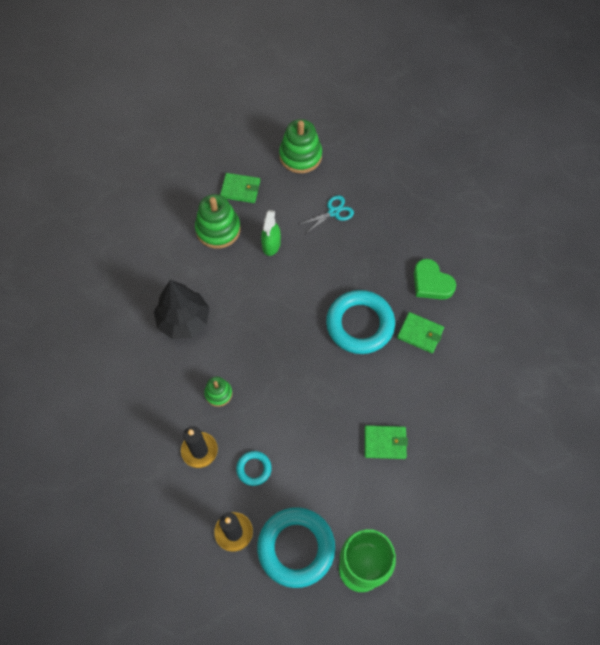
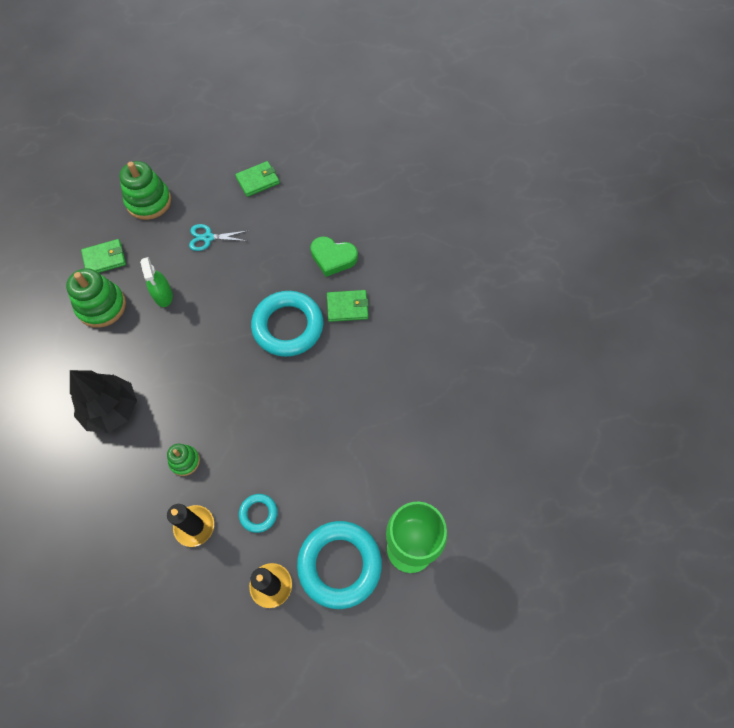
camera: 30 degrees left, 0 degrees up
(333, 212) = (208, 238): turquoise scissors -> turquoise scissors turned 120 degrees counterclockwise
(385, 443) = (369, 421): green wallet -> green wallet (258, 180)

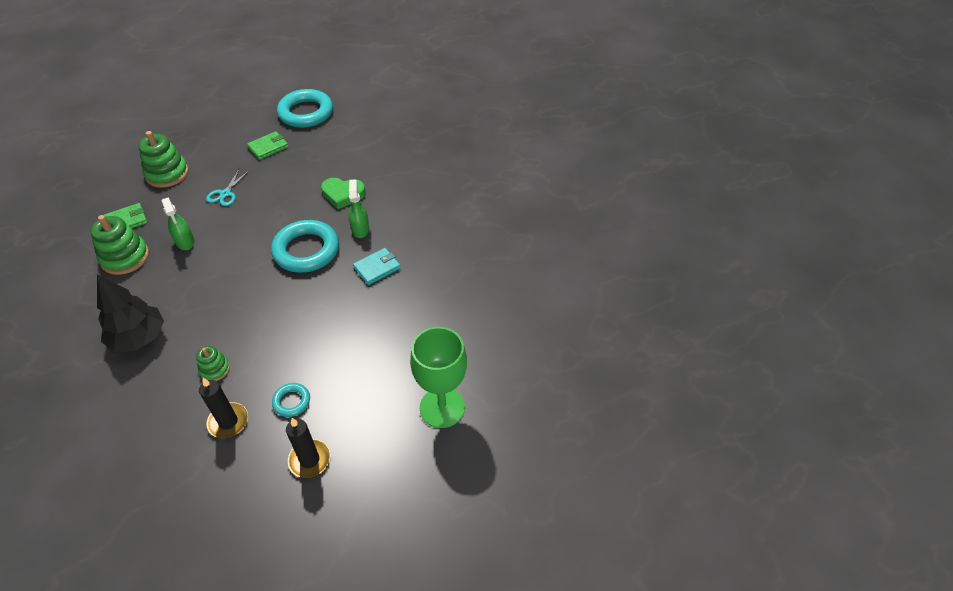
camera: 10 degrees left, 15 degrees down
(208, 238) = (225, 194): turquoise scissors -> turquoise scissors turned 60 degrees counterclockwise
(339, 565) = (376, 431): turquoise ring -> turquoise ring (306, 113)
(347, 307) = (360, 229): green wallet -> green spray bottle
(360, 361) = (377, 268): none -> turquoise wallet

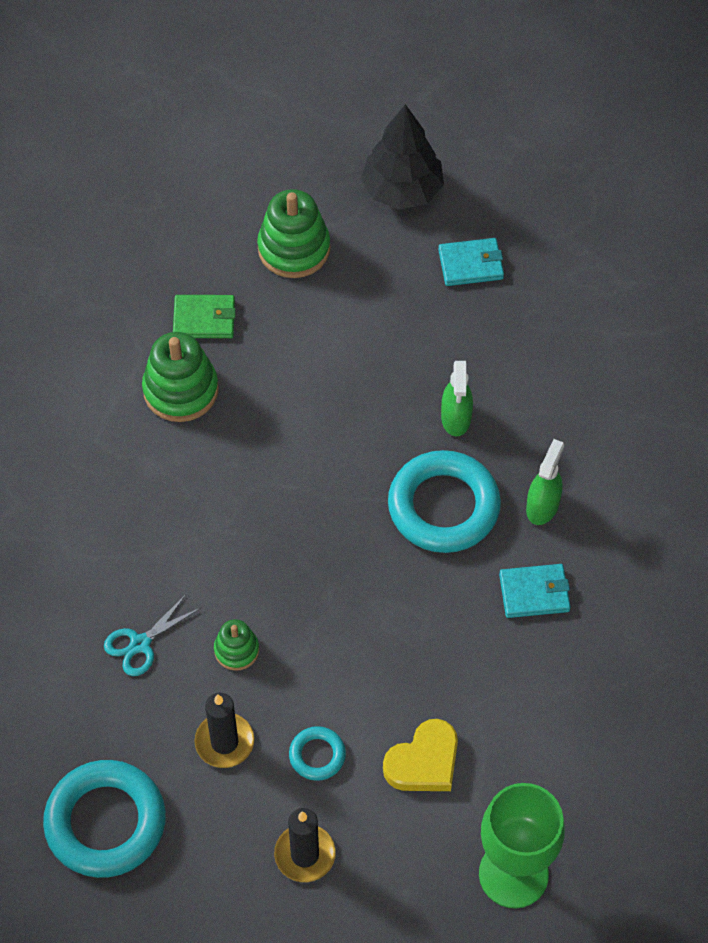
camera: 30 degrees right, 10 degrees up
(139, 338) = (155, 545): black tree -> black tree (402, 190)
(185, 242) = (274, 402): green spray bottle -> green spray bottle (456, 418)
(225, 194) = (366, 333): turquoise scissors -> turquoise scissors (140, 644)
(268, 147) = (470, 264): green wallet -> turquoise wallet
(306, 113) = (564, 213): turquoise ring -> turquoise ring (105, 822)
(343, 195) = (546, 423): green heart -> none
(358, 375) = (424, 762): none -> yellow heart

